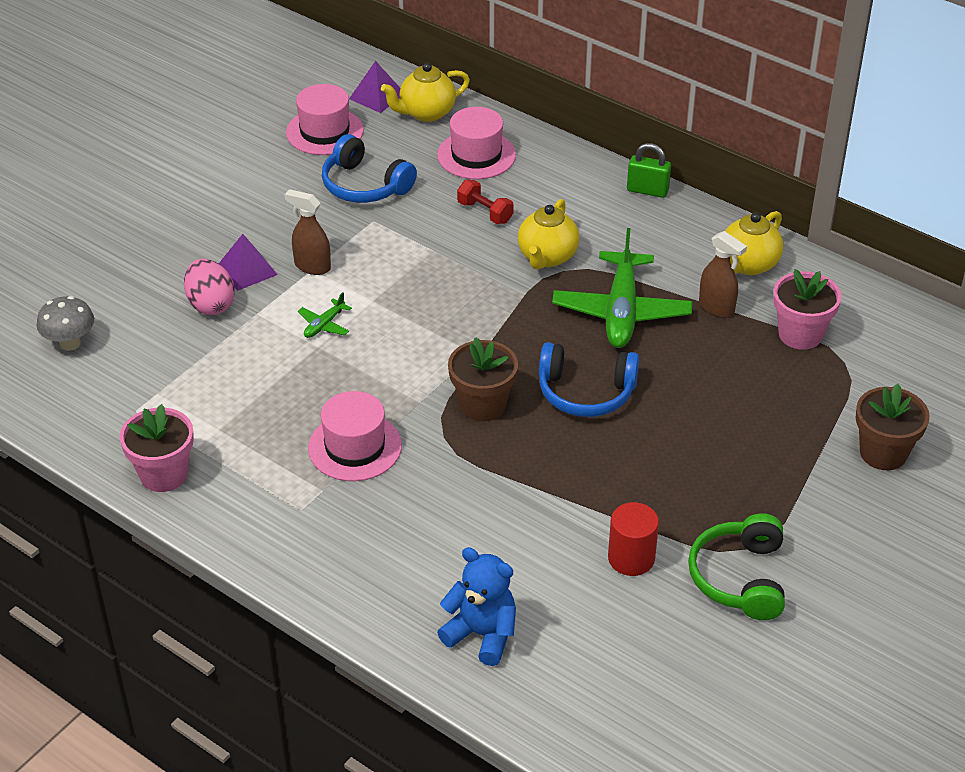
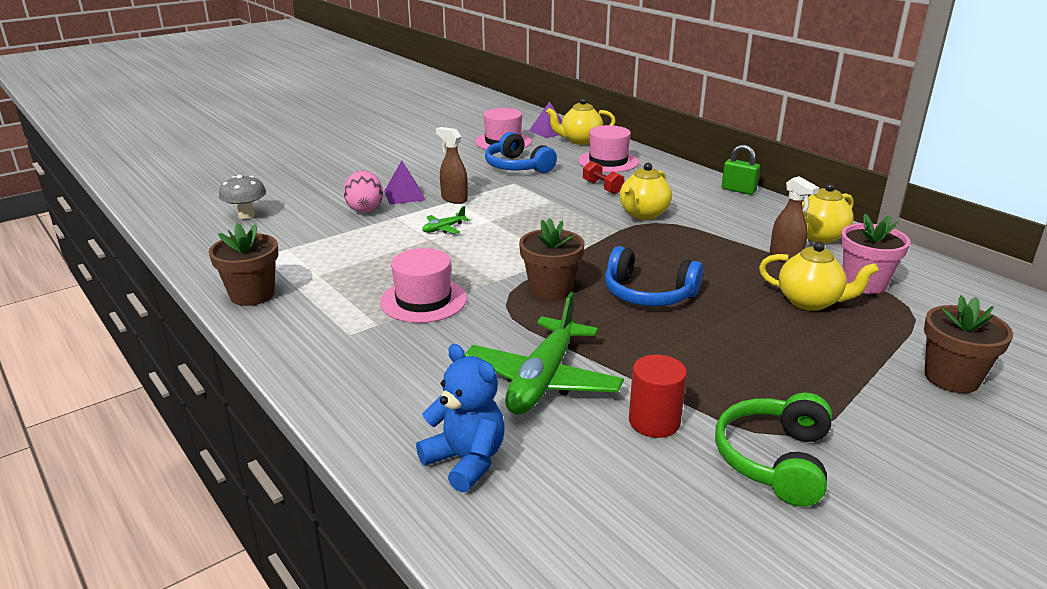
camera: 15 degrees right, 15 degrees down
(164, 474) = (252, 295): pink flower pot -> brown flower pot
(621, 312) = (697, 250): green plane -> green plane (542, 380)
(749, 373) = (810, 302): none -> yellow teapot

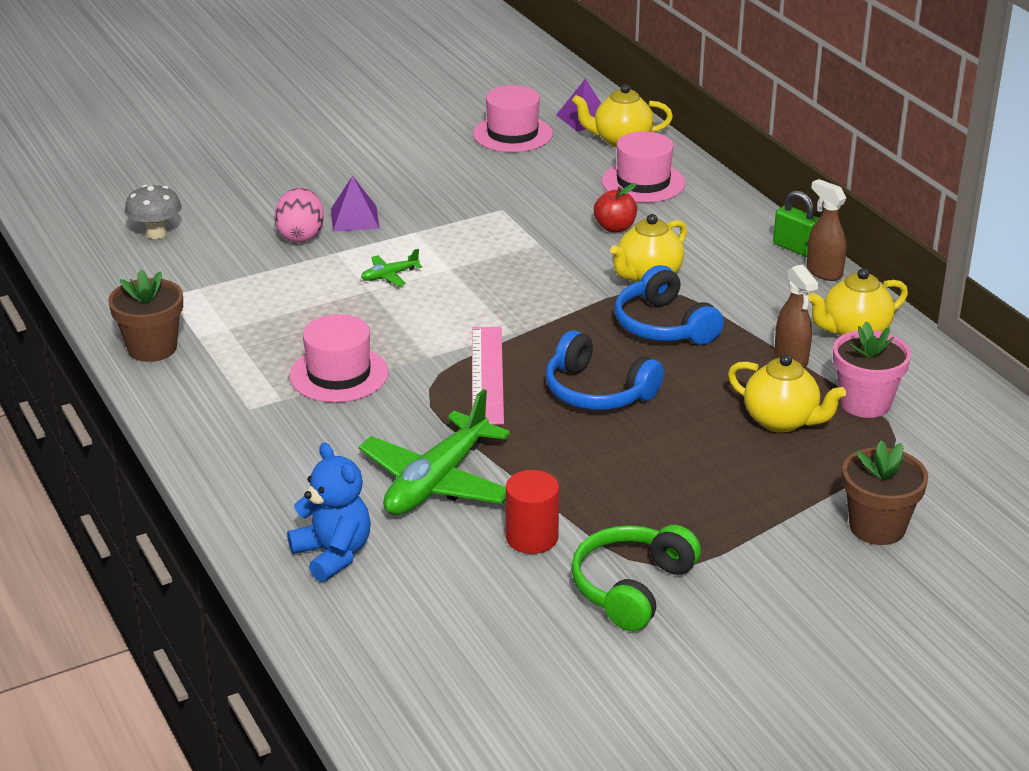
camera: 10 degrees right, 5 degrees up
(454, 199) = (416, 230): brown spray bottle -> brown spray bottle (823, 272)
(517, 167) = (516, 181): blue headphones -> blue headphones (663, 325)
(550, 290) = (487, 374): brown flower pot -> pink ruler
(602, 187) = (615, 227): red dumbbell -> red apple

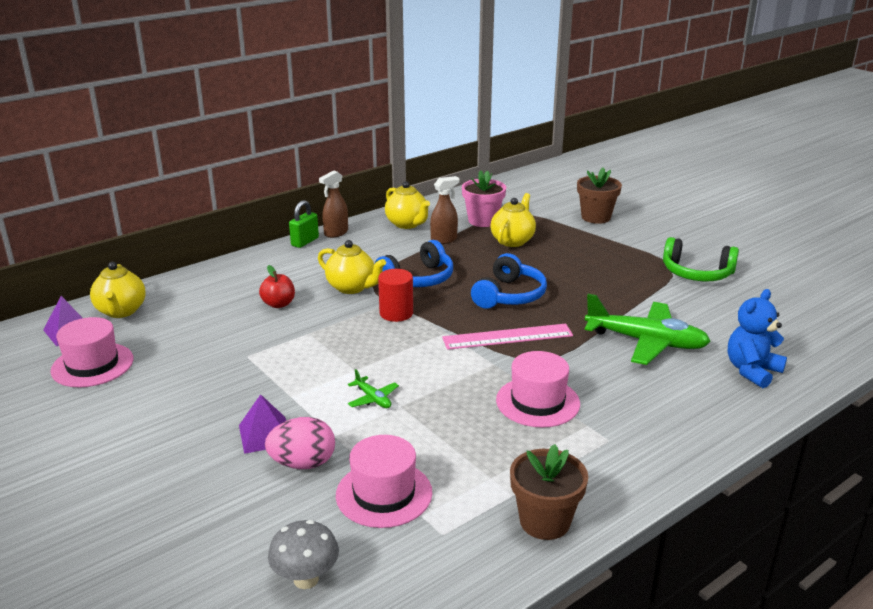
camera: 100 degrees left, 5 degrees down
(532, 538) = (677, 304): red cylinder -> red cylinder (396, 313)
(643, 182) = (202, 297): pink hat -> pink hat (384, 494)

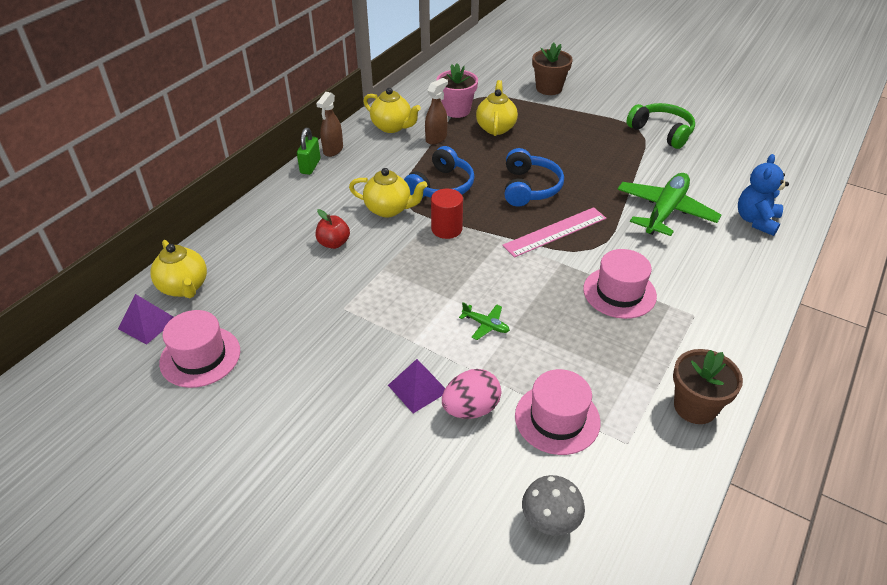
camera: 20 degrees left, 15 degrees up
(646, 342) = (665, 211): green plane -> green plane turned 60 degrees counterclockwise
(697, 273) = (661, 132): green headphones -> green headphones turned 135 degrees counterclockwise

